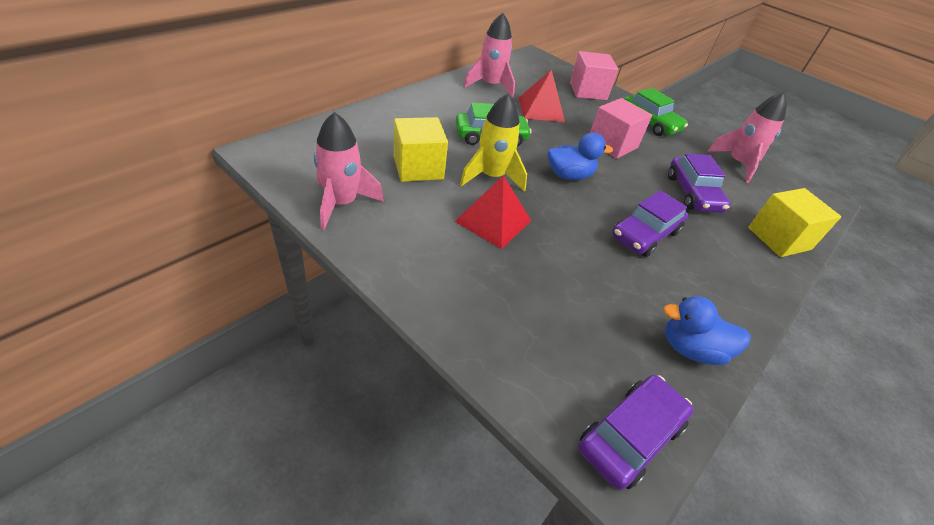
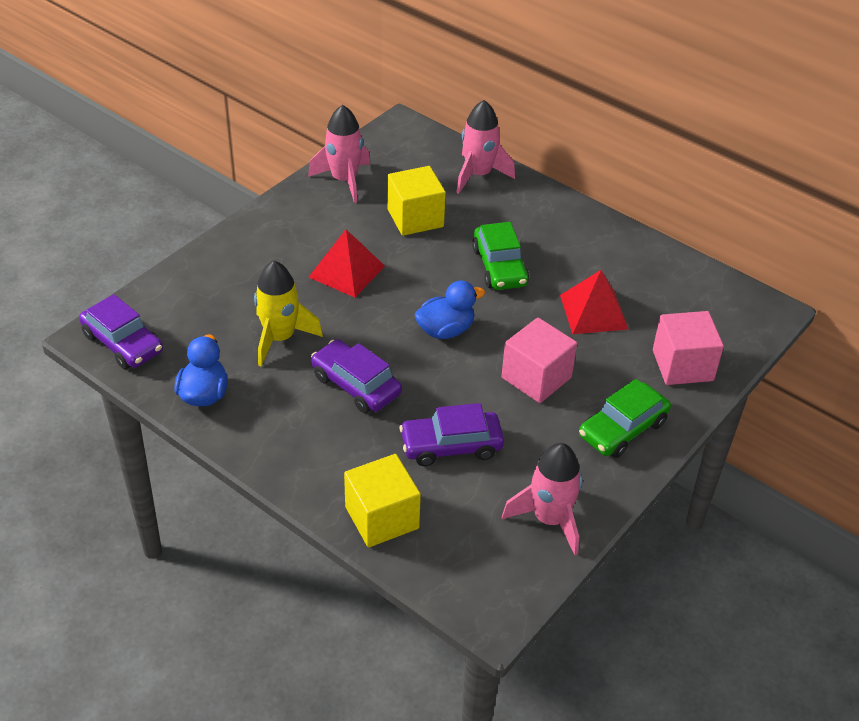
camera: 90 degrees right, 0 degrees up
(490, 86) = (630, 264): pink rocket -> pink rocket (478, 175)
(491, 177) = (419, 269): yellow rocket -> yellow rocket (280, 338)
(569, 175) = (445, 330): blue duck -> blue duck turned 105 degrees counterclockwise

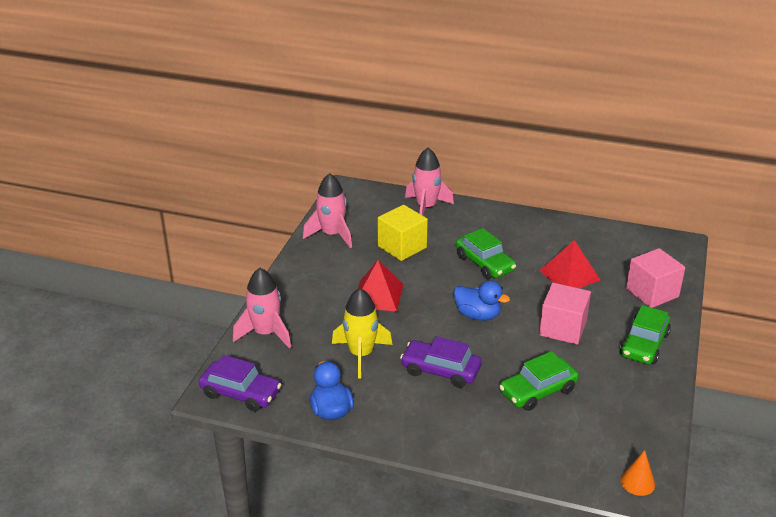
camera: 20 degrees left, 10 degrees down
(382, 517) = (525, 455): yellow cube -> none
(445, 330) = (477, 315): blue duck -> blue duck turned 75 degrees clockwise
(451, 446) = (538, 391): purple car -> green car
(490, 594) = (637, 482): none -> orange cone
(549, 519) = (640, 418): pink rocket -> pink rocket (266, 333)

